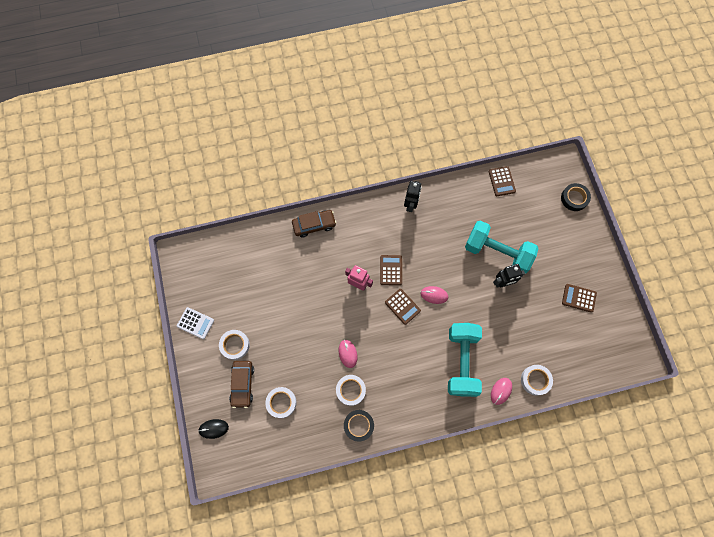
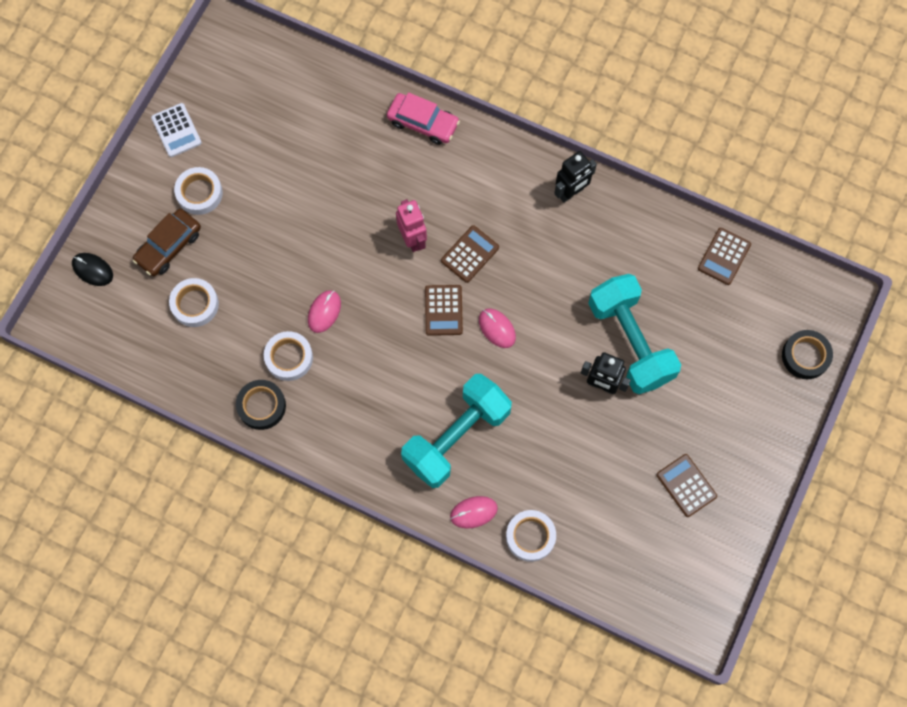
camera: 40 degrees right, 0 degrees up
(314, 225) = (423, 123): brown car -> pink car

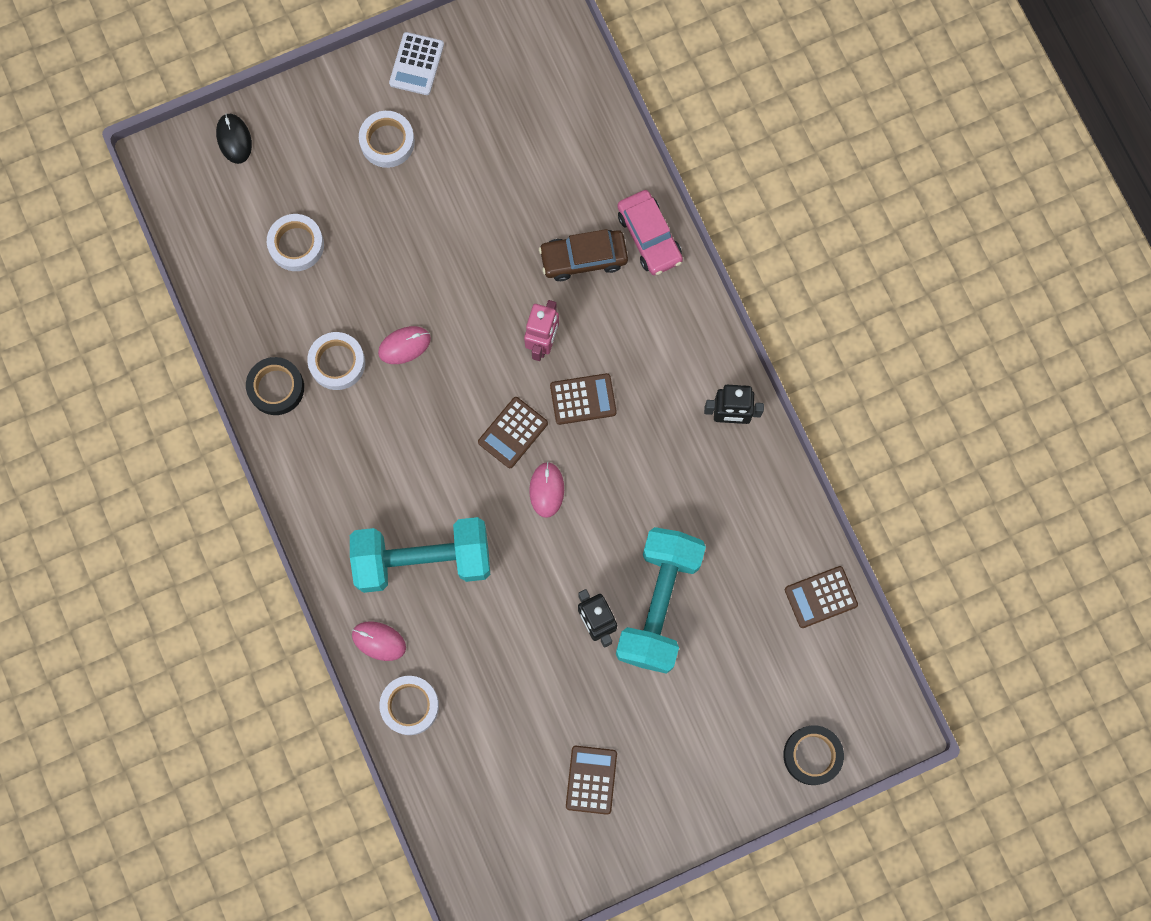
camera: 40 degrees right, 5 degrees up
(169, 246) = (318, 171): brown car -> brown car (583, 258)

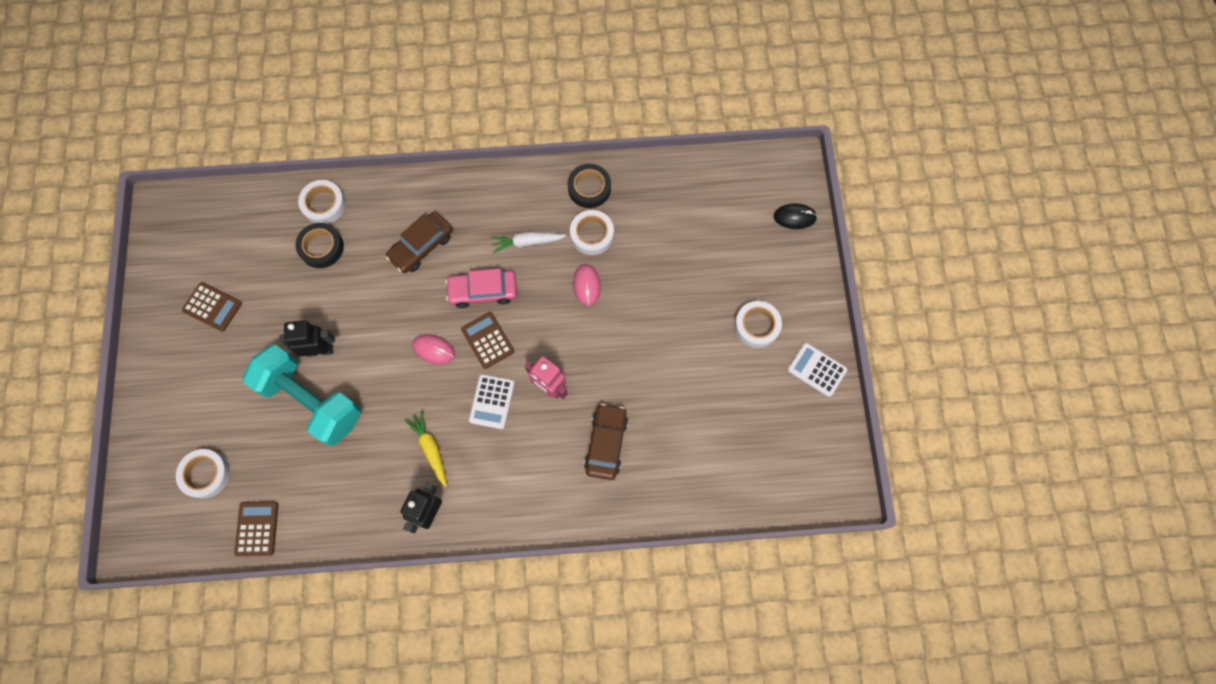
camera: 110 degrees right, 5 degrees down
(296, 245) = (694, 235): white tape -> white tape (206, 474)
(374, 435) = (527, 242): none -> white carrot
(379, 641) = (378, 199): pink mouse -> none
(423, 559) = (421, 246): turquoise dumbbell -> brown car
(583, 399) = (492, 401): brown calculator -> white calculator
(649, 237) = (605, 503): pink car -> pink car (483, 291)
(662, 445) = (430, 449): none -> yellow carrot
(812, 755) = (145, 473): black tape -> black tape (321, 247)

